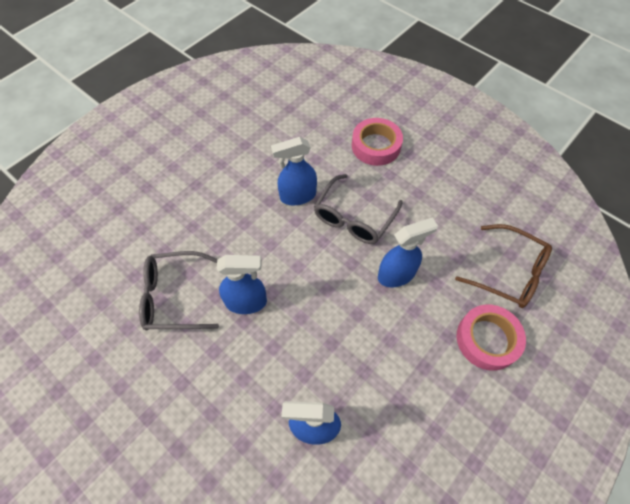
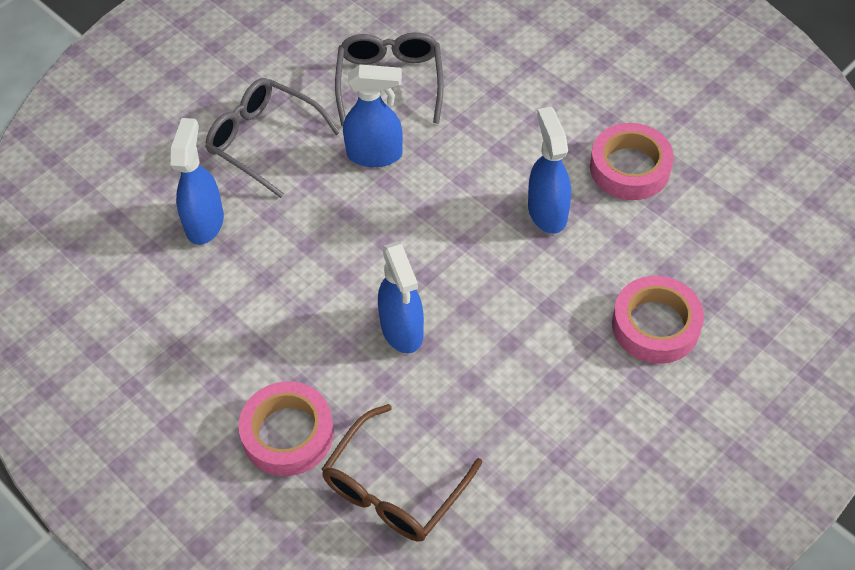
camera: 95 degrees right, 5 degrees down
(246, 302) = (375, 154): blue spray bottle -> blue spray bottle turned 90 degrees counterclockwise
(262, 154) = (630, 168): none -> pink tape
(354, 217) = (506, 283): grey glasses -> grey glasses (264, 141)

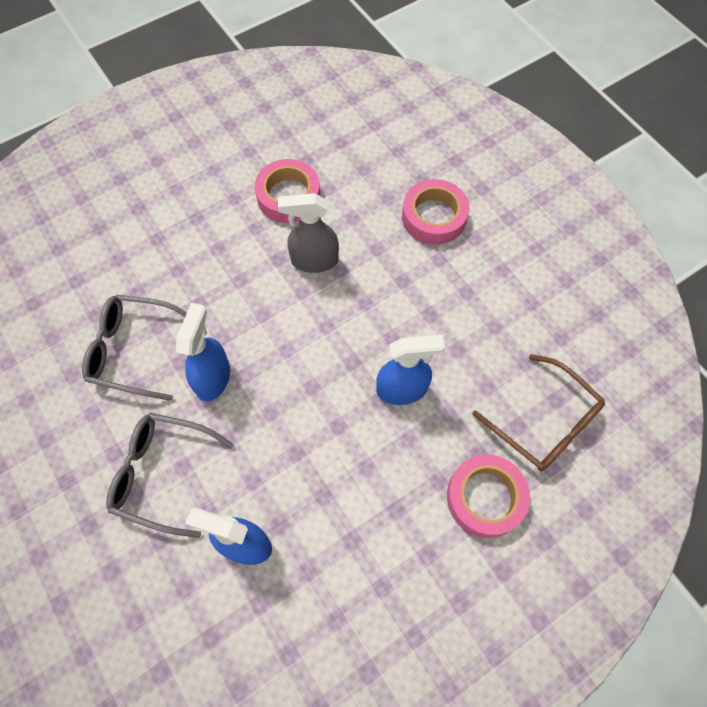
camera: 80 degrees left, 10 degrees up
(264, 141) = (163, 474): grey glasses -> grey glasses turned 60 degrees clockwise
(547, 212) = (314, 261): blue spray bottle -> grey spray bottle

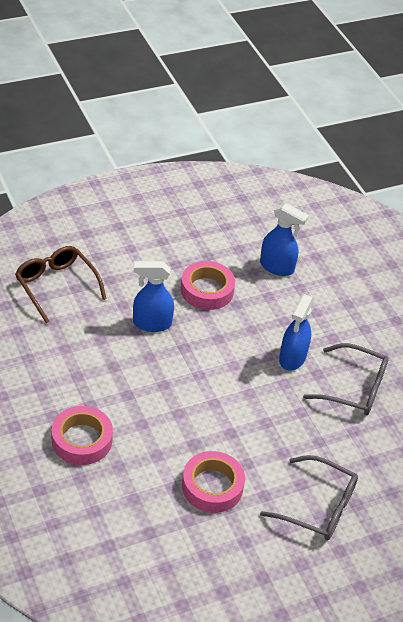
camera: 175 degrees left, 20 degrees down
(163, 474) = (329, 310): grey glasses -> grey glasses (318, 506)
(314, 261) = (199, 425): grey spray bottle -> none
(485, 497) = (115, 258): pink tape -> pink tape (207, 290)

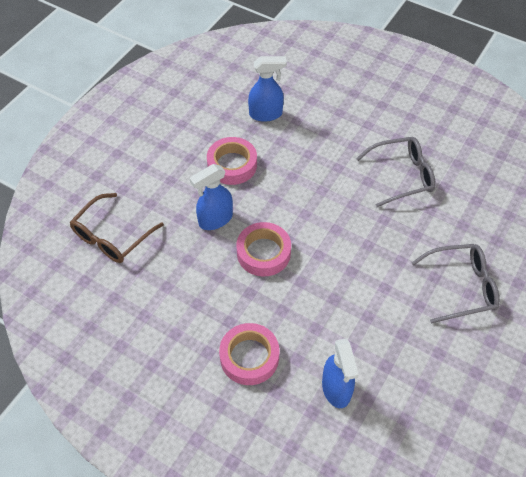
camera: 30 degrees left, 10 degrees up
(56, 286) = (112, 236): brown glasses -> brown glasses turned 75 degrees counterclockwise
(212, 486) = (378, 324): pink tape -> pink tape (263, 253)
(292, 358) = (340, 180): blue spray bottle -> blue spray bottle (336, 389)

